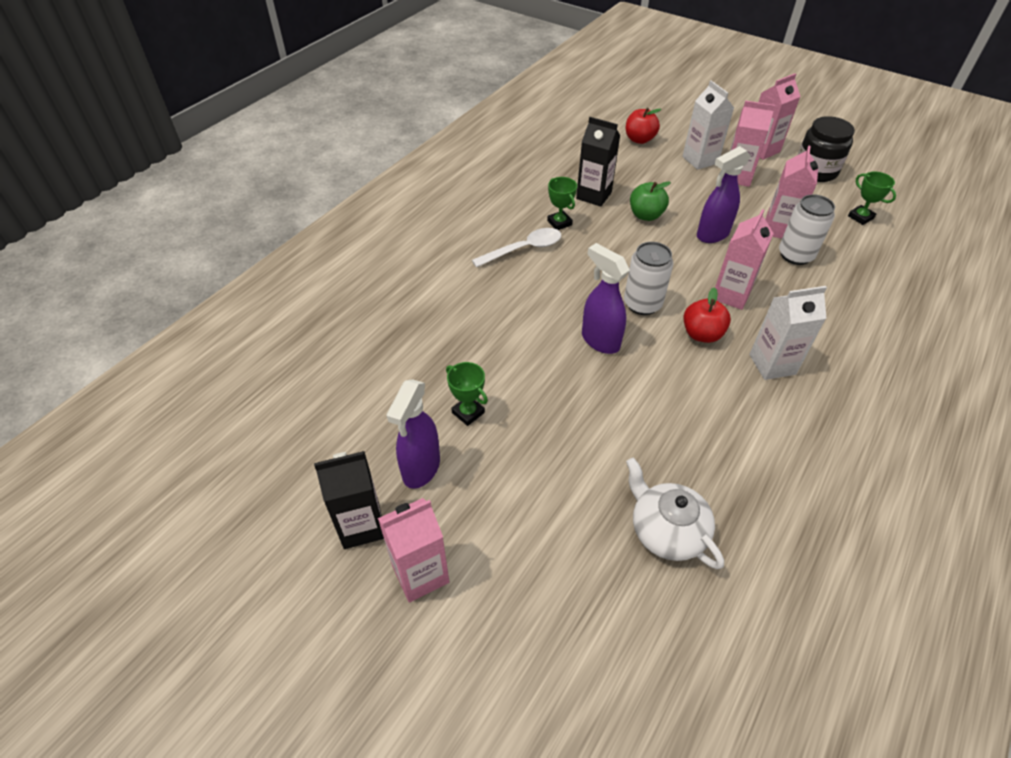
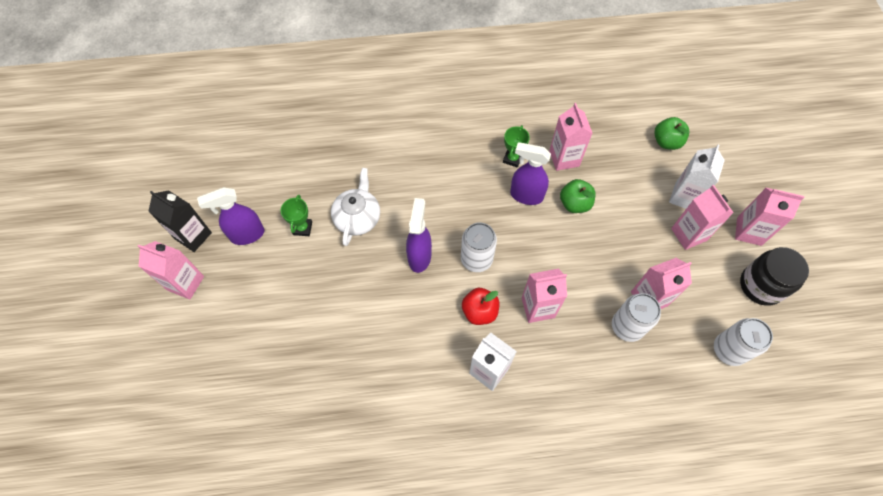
camera: 50 degrees right, 15 degrees up
(524, 249) = (465, 158): white spoon -> none
(593, 195) = (564, 158): black carton -> pink carton
(639, 139) = (666, 142): red apple -> green apple
(666, 530) = (300, 384): white teapot -> white teapot (358, 217)
(712, 235) = (595, 258): purple spray bottle -> purple spray bottle (526, 195)
(860, 217) = (728, 350): green trophy -> white can

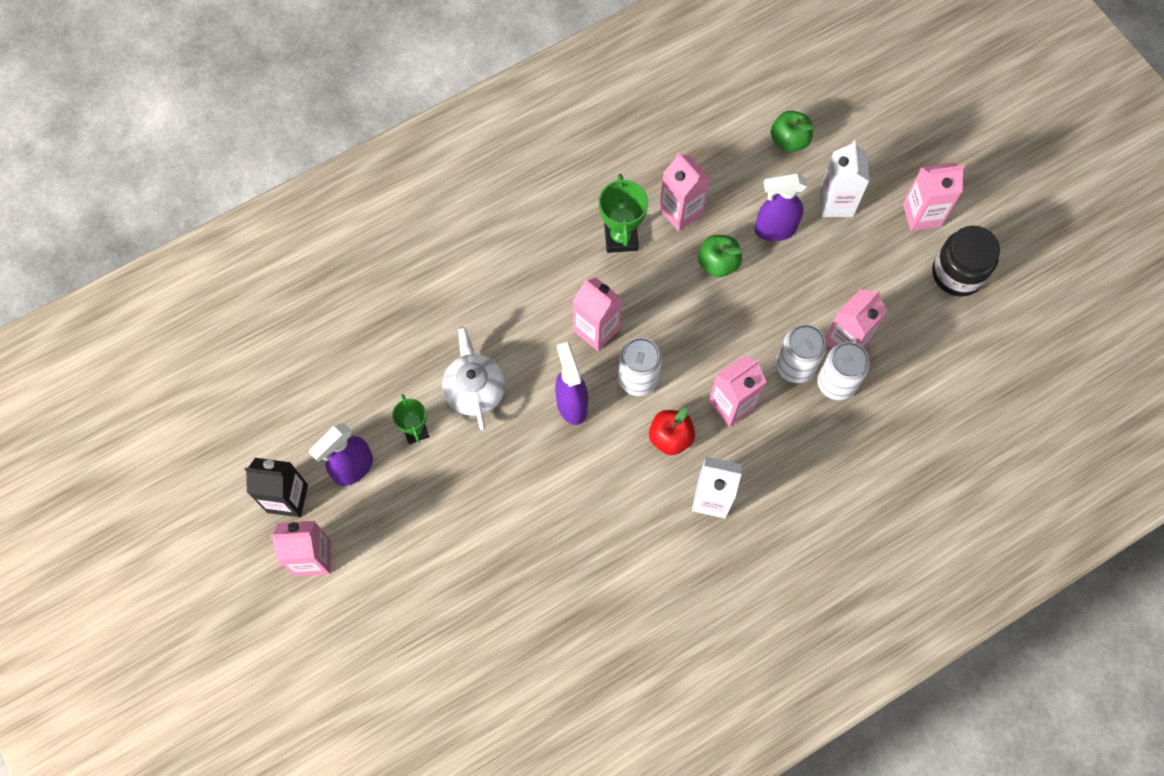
camera: 25 degrees left, 5 degrees up
(512, 159) = (621, 237): green trophy -> green trophy, size x1.52
(526, 195) = (658, 277): purple spray bottle -> purple spray bottle (774, 229)
(688, 234) = (859, 246): pink carton -> pink carton (596, 330)
(728, 350) = (951, 361): white can -> white can (795, 366)

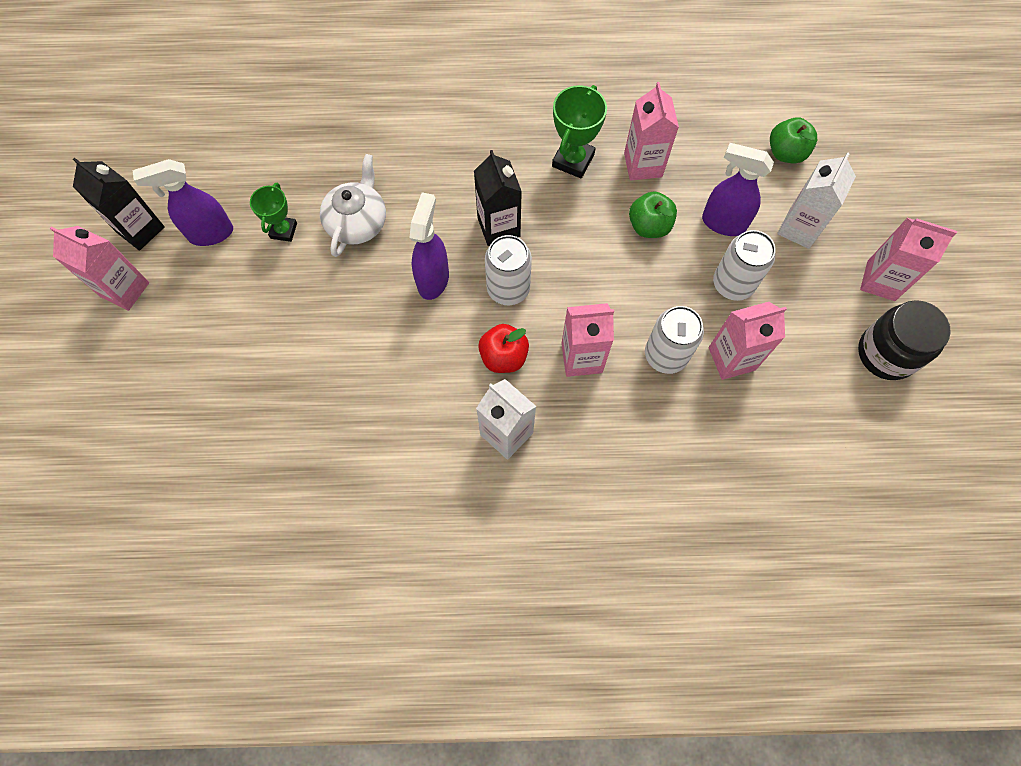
camera: 30 degrees right, 0 degrees up
(596, 330) = (498, 227): pink carton -> black carton
(836, 383) = (697, 392): white can -> white can (733, 284)

